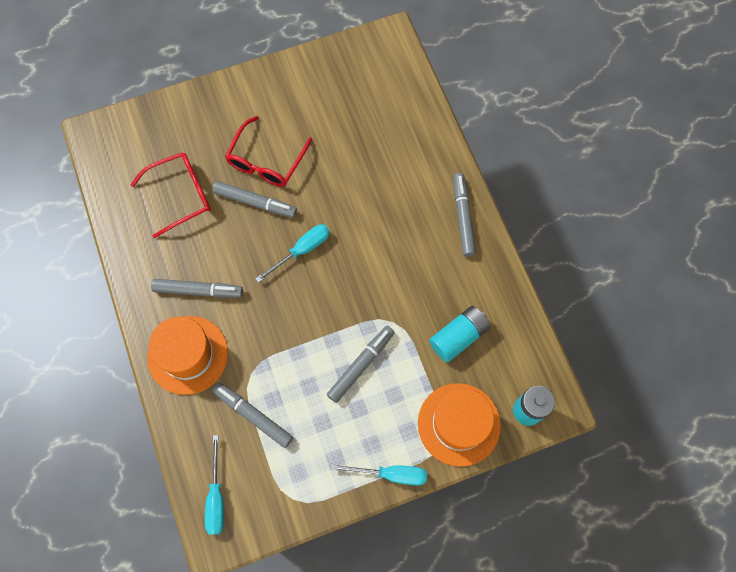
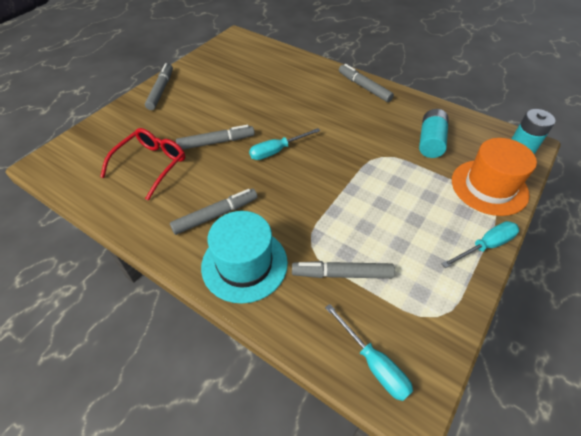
camera: 35 degrees left, 20 degrees down
(188, 355) = (244, 264): orange hat -> turquoise hat
(266, 161) = (205, 118): red glasses -> none
(302, 250) = (277, 151): turquoise screwdriver -> turquoise screwdriver turned 135 degrees counterclockwise
(361, 365) = (387, 191): grey marker -> grey marker (161, 90)

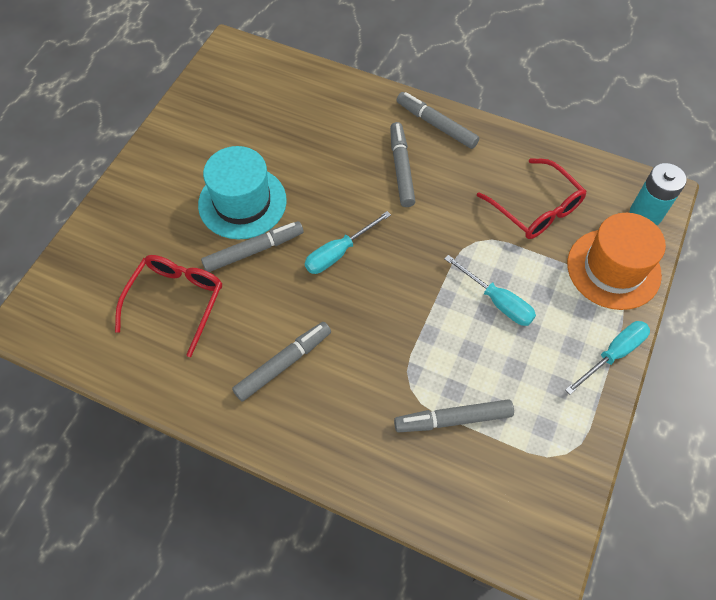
camera: 10 degrees left, 10 degrees up
(161, 90) = (149, 170): grey marker -> grey marker (401, 168)
(244, 264) = (336, 426): turquoise hat -> turquoise hat (242, 202)
(373, 363) = (504, 521): turquoise screwdriver -> turquoise screwdriver (497, 301)
(430, 142) = (535, 208): turquoise battery -> red glasses

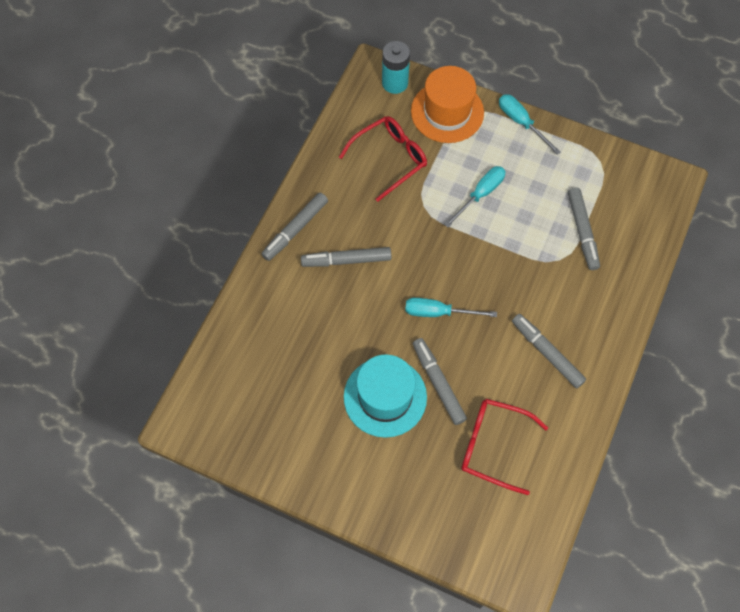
camera: 90 degrees left, 5 degrees up
(338, 253) = (438, 312): turquoise screwdriver -> turquoise screwdriver turned 135 degrees clockwise

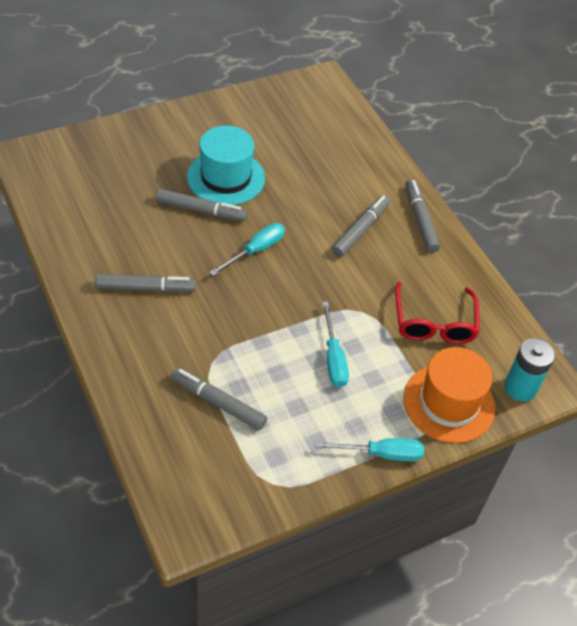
camera: 125 degrees right, 15 degrees down
(493, 446) = (120, 205): red glasses -> none

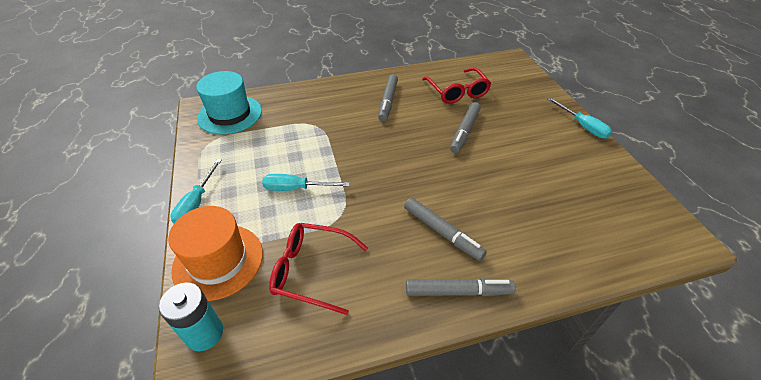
camera: 105 degrees right, 5 degrees down
(115, 216) = (457, 92): none -> red glasses
(218, 402) = (282, 125): grey marker -> none
(226, 177) = (505, 148): turquoise hat -> turquoise hat (230, 114)
(256, 250) = (419, 157): turquoise screwdriver -> turquoise screwdriver (582, 126)

